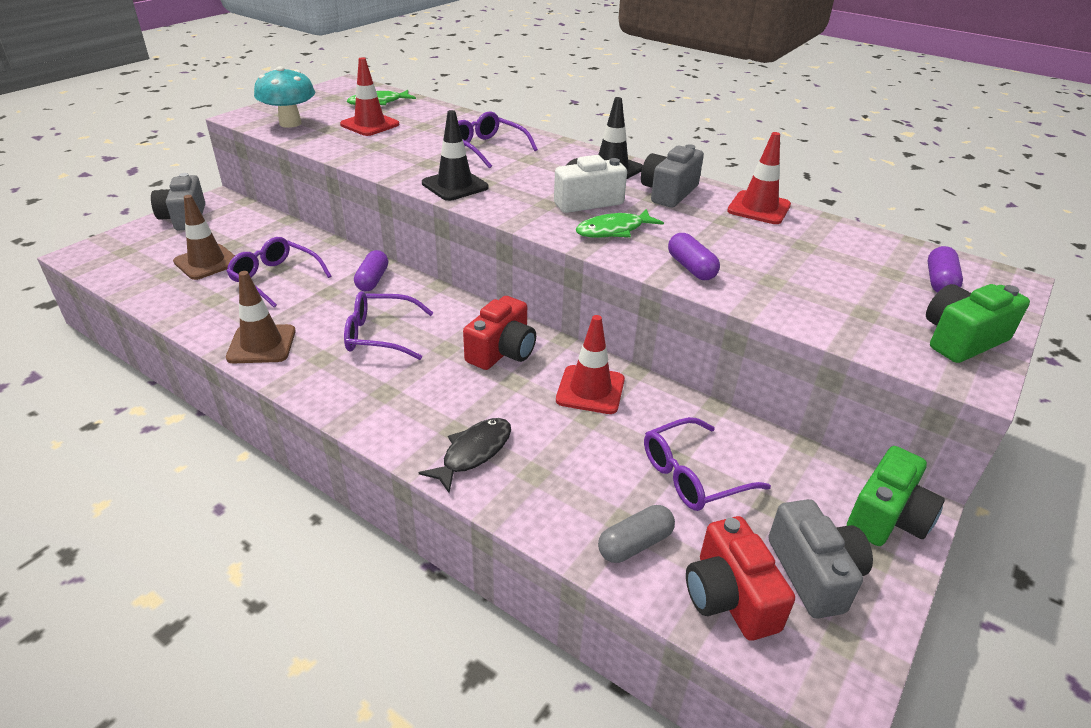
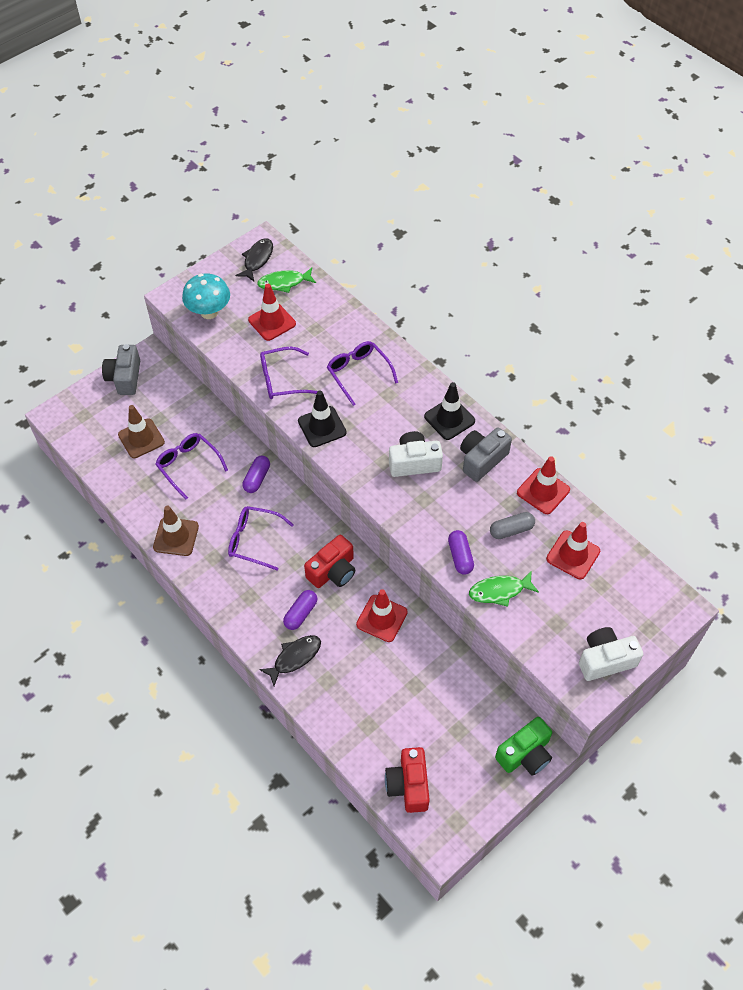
camera: 15 degrees right, 20 degrees up
(343, 92) = (257, 259): none -> black fish
(614, 230) = (422, 504): green fish -> green fish (499, 591)
(635, 544) = (369, 741): grey capsule -> grey capsule (511, 530)
(692, 475) = (421, 701): purple glasses -> purple glasses (282, 379)
(814, 573) = (462, 781): grey camera -> none
(835, 252) = (573, 555): none -> red traffic cone
(939, 282) = (629, 601): purple capsule -> purple capsule (301, 613)
(961, 339) = (605, 660): green camera -> white camera

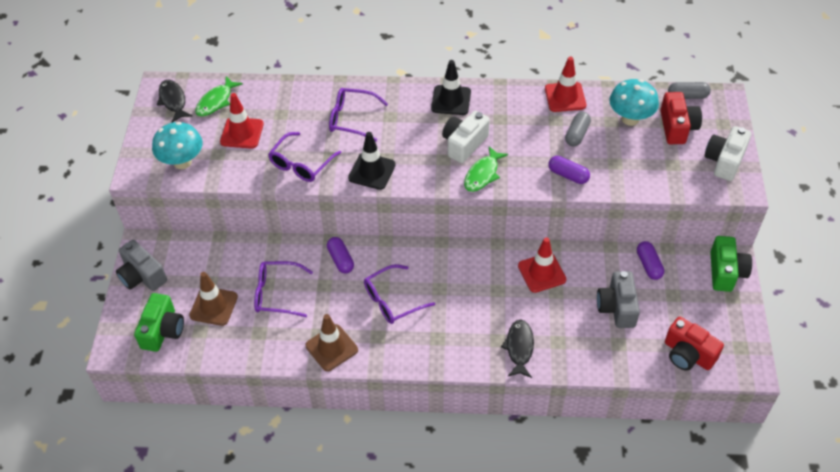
camera: 45 degrees left, 5 degrees down
(94, 428) = (163, 330): none -> green camera
(301, 613) = (486, 317): purple capsule -> purple capsule (649, 265)
(333, 571) = (472, 272): red camera -> red camera (677, 127)
(482, 459) = (504, 108): grey camera -> grey camera (617, 307)
(499, 591) = (617, 175): green fish -> green fish (483, 174)
(573, 555) = (630, 119): red traffic cone -> turquoise mushroom
(650, 578) = (687, 96): none -> grey capsule

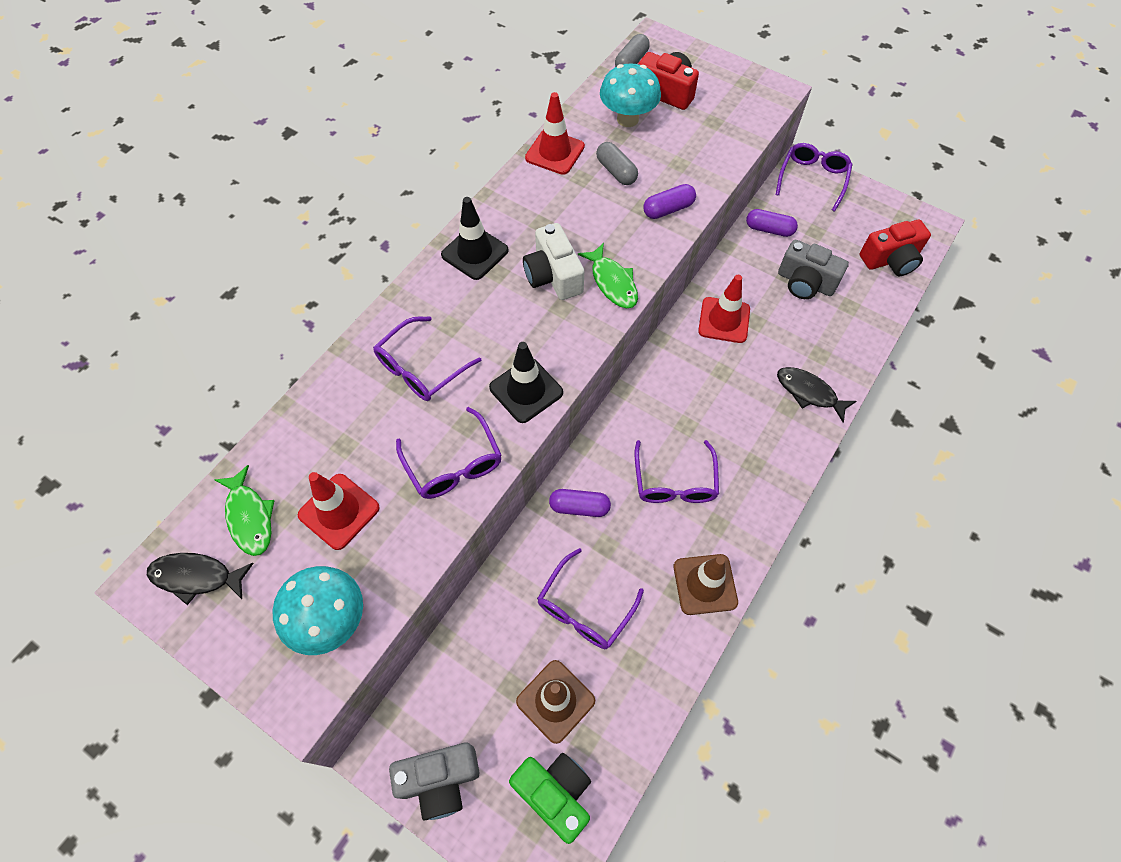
camera: 60 degrees left, 10 degrees up
(724, 161) = (735, 83): white camera -> none
(726, 272) = (812, 179): green camera -> purple glasses

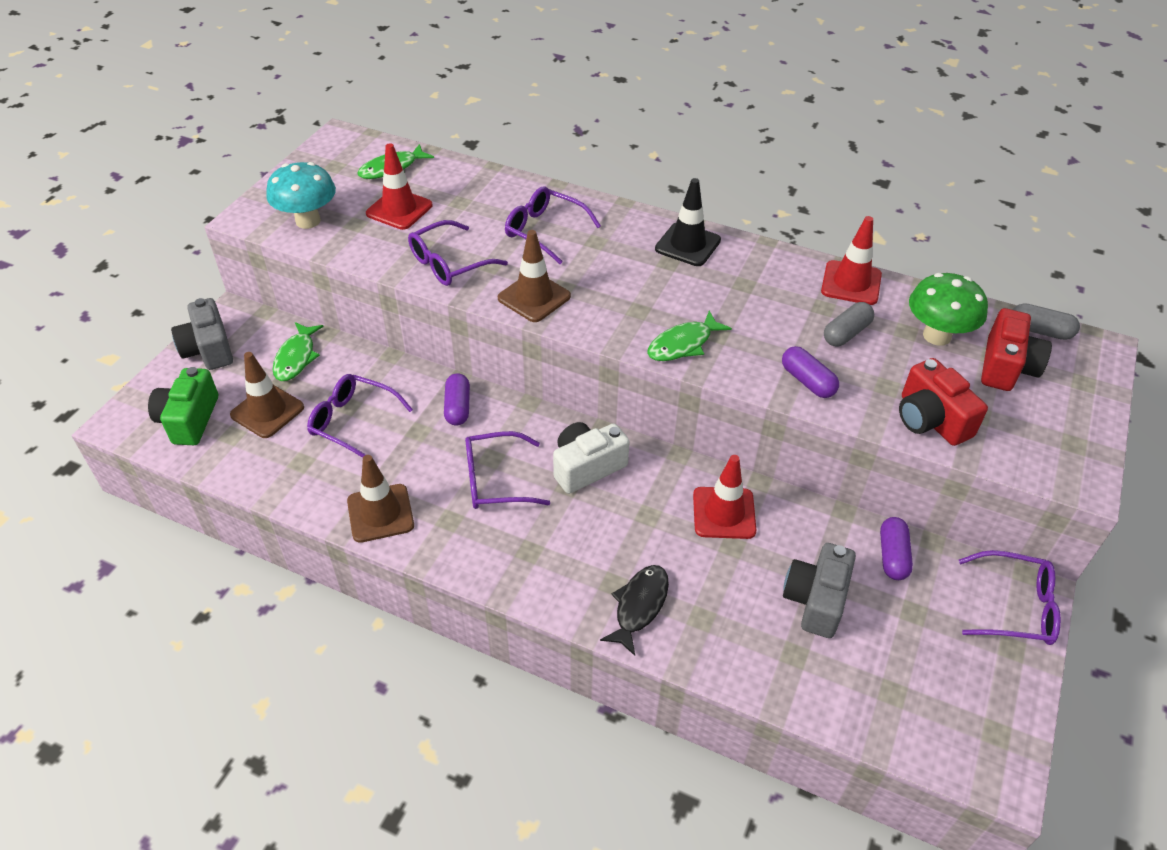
camera: 80 degrees right, 15 degrees down
(196, 577) = (343, 155): black fish -> none
(476, 671) = (296, 358): none -> green fish
(526, 390) = (534, 297): black traffic cone -> brown traffic cone
(553, 276) = (677, 300): white camera -> white camera (587, 467)
(555, 793) = (189, 420): green camera -> green camera turned 150 degrees clockwise
(627, 119) = (936, 336): turquoise mushroom -> green mushroom
(890, 260) = (901, 711): red camera -> red camera (930, 419)

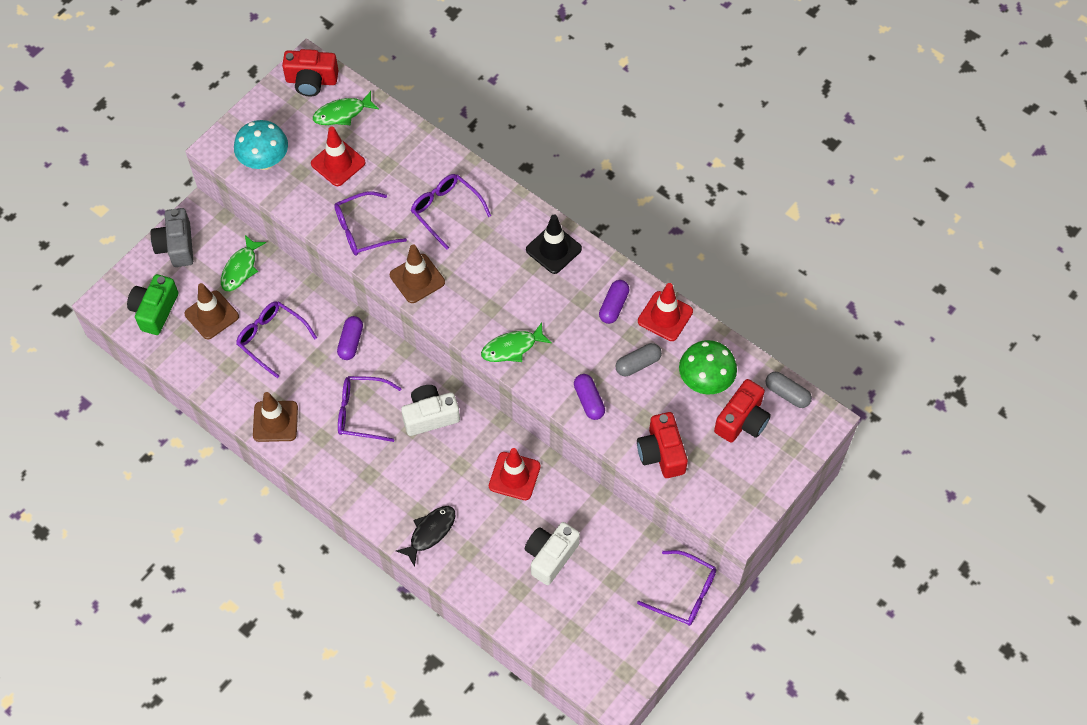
camera: 15 degrees right, 15 degrees up
(347, 148) = (311, 81): none -> red camera
(815, 600) = (550, 556): grey camera -> white camera
(892, 556) = (619, 536): purple capsule -> purple capsule (613, 306)

